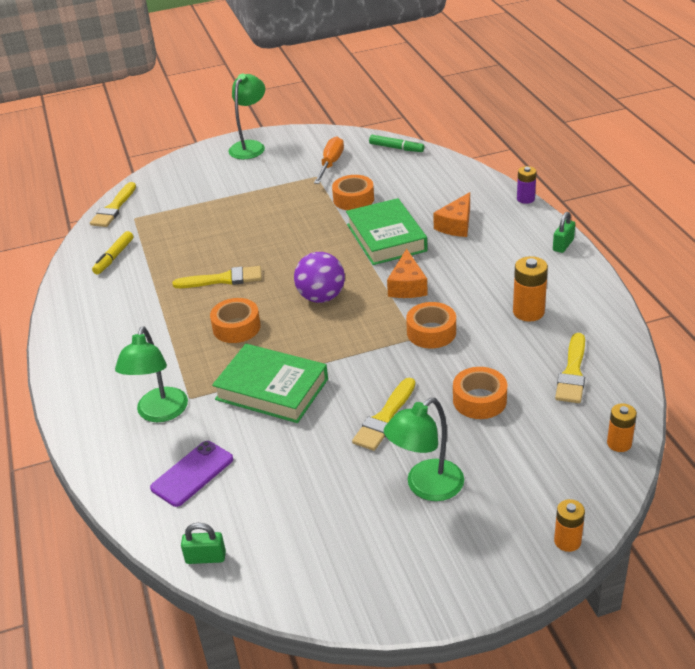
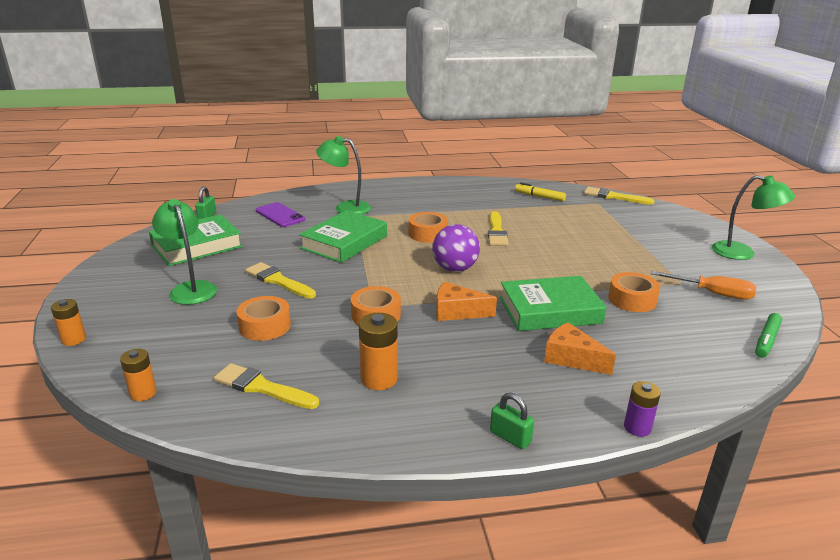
camera: 95 degrees right, 10 degrees down
(311, 528) = (197, 246): none -> green book

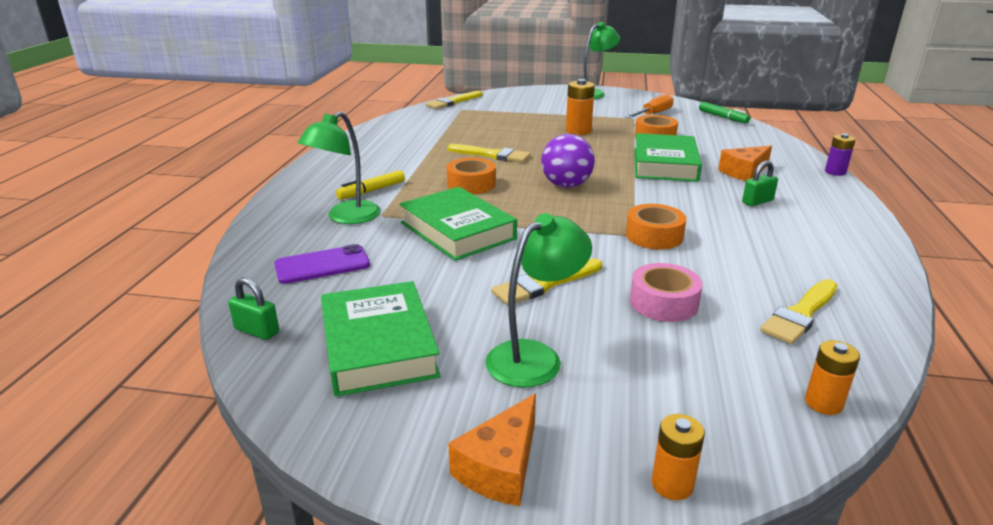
camera: 70 degrees left, 0 degrees up
(190, 288) = (535, 356): green lamp -> green lamp turned 150 degrees clockwise
(265, 326) = (663, 302): orange tape -> pink tape
(379, 379) = (779, 250): orange battery -> orange battery (578, 131)
(457, 312) = (657, 198): orange cheese -> orange cheese (500, 467)
(510, 437) = (858, 212): green padlock -> green padlock (757, 201)
(539, 196) = (422, 124): yellow marker -> yellow marker (372, 191)

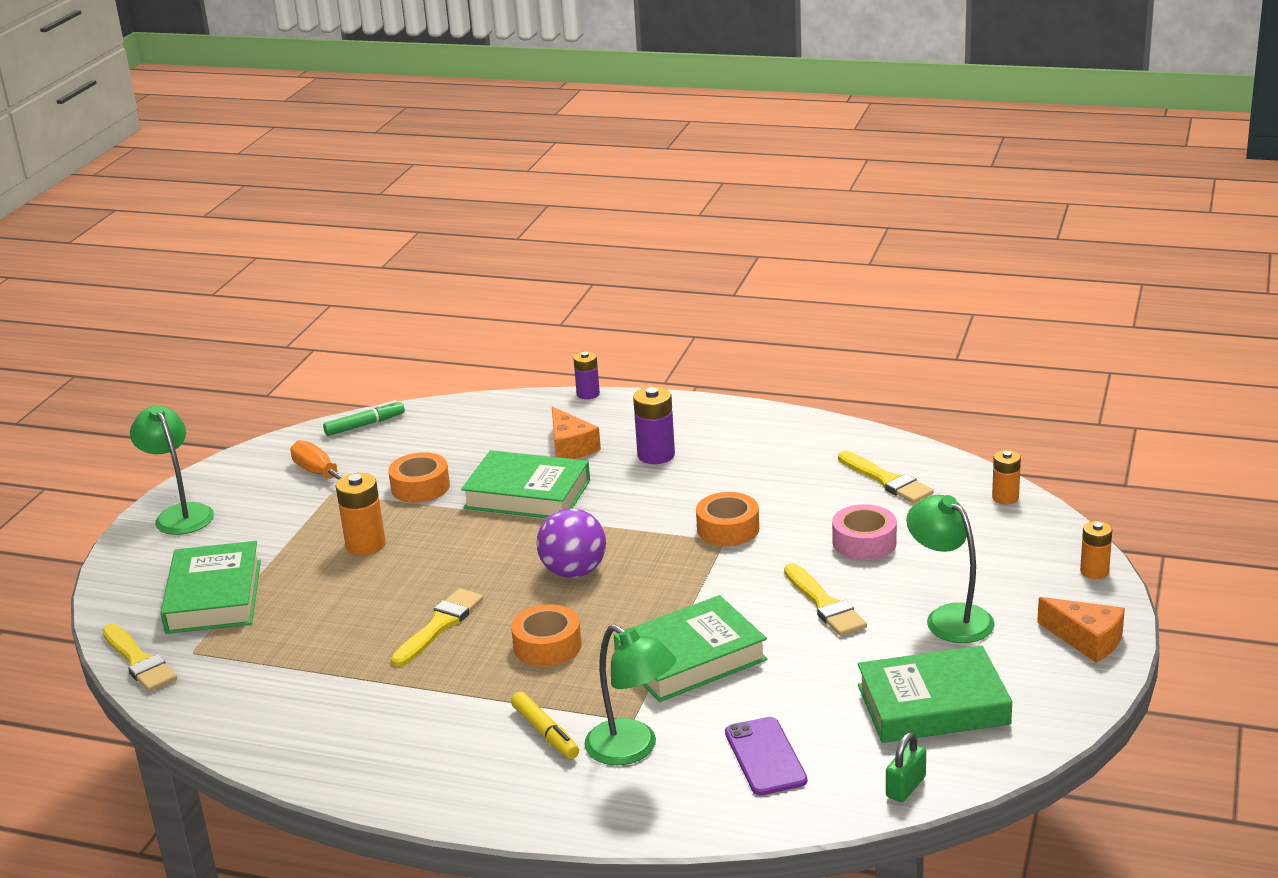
camera: 80 degrees left, 0 degrees up
(514, 107) = (214, 596): none -> green book
(757, 201) = (656, 455): green padlock -> purple battery

